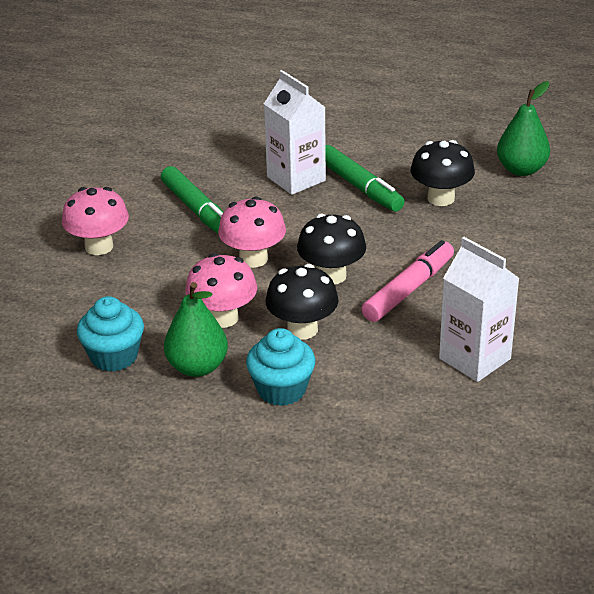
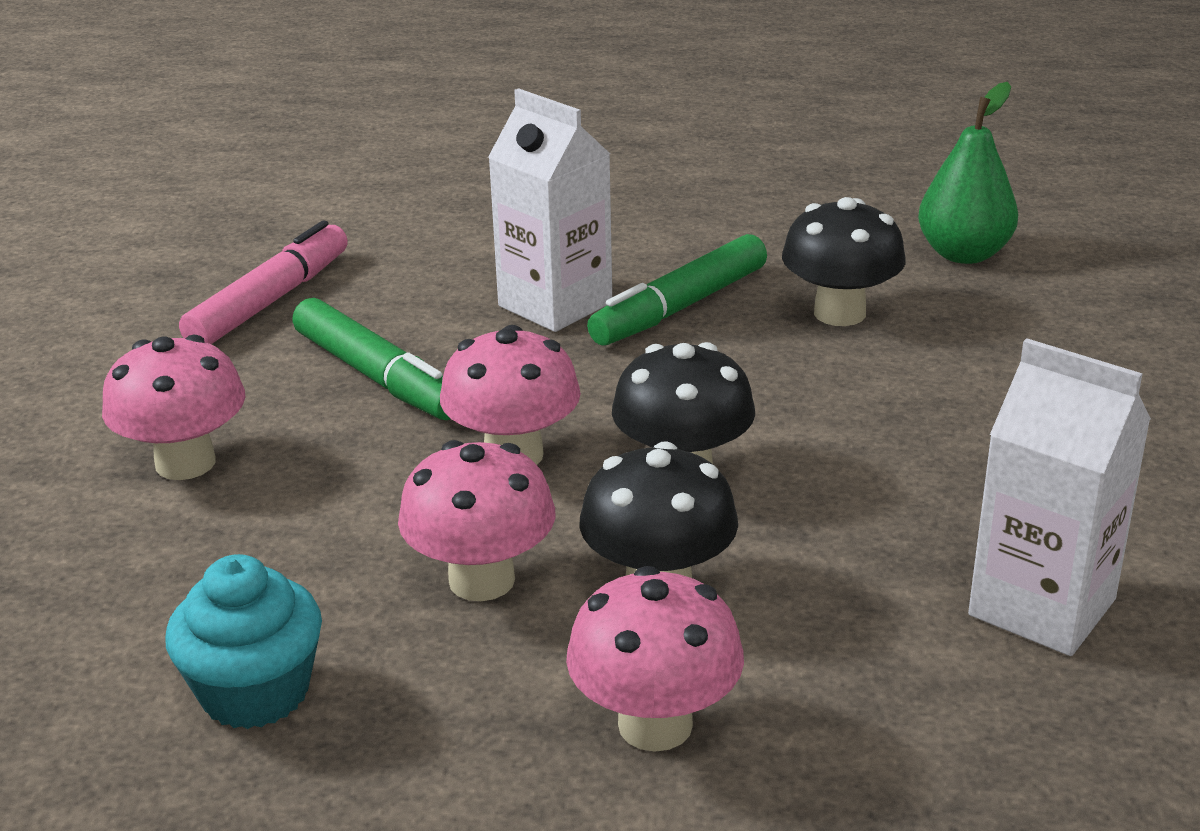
camera: 10 degrees left, 5 degrees down
(197, 367) = (451, 695): green pear -> none
(281, 389) = (655, 725): turquoise cupcake -> pink mushroom
(360, 187) = (680, 307): green marker -> green marker turned 90 degrees clockwise
(408, 290) = (847, 483): pink marker -> pink marker (269, 301)

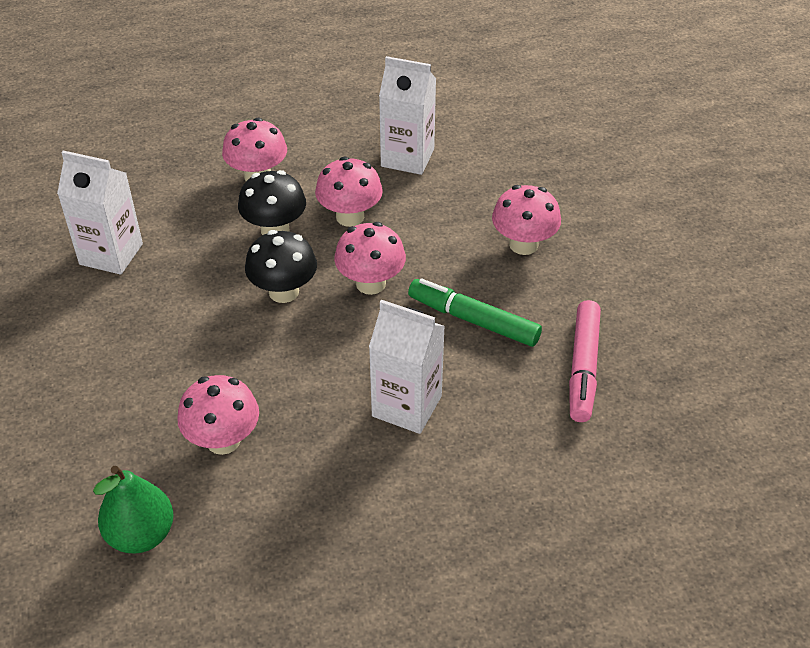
camera: 160 degrees right, 15 degrees up
(255, 692) = (407, 158): turquoise cupcake -> white carton
(680, 307) = (327, 422): green marker -> none
(839, 313) = (223, 440): black mushroom -> pink mushroom

